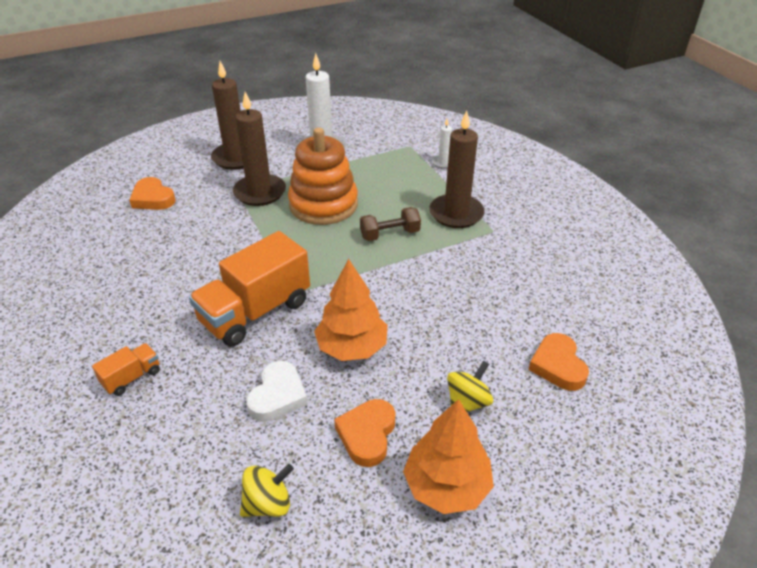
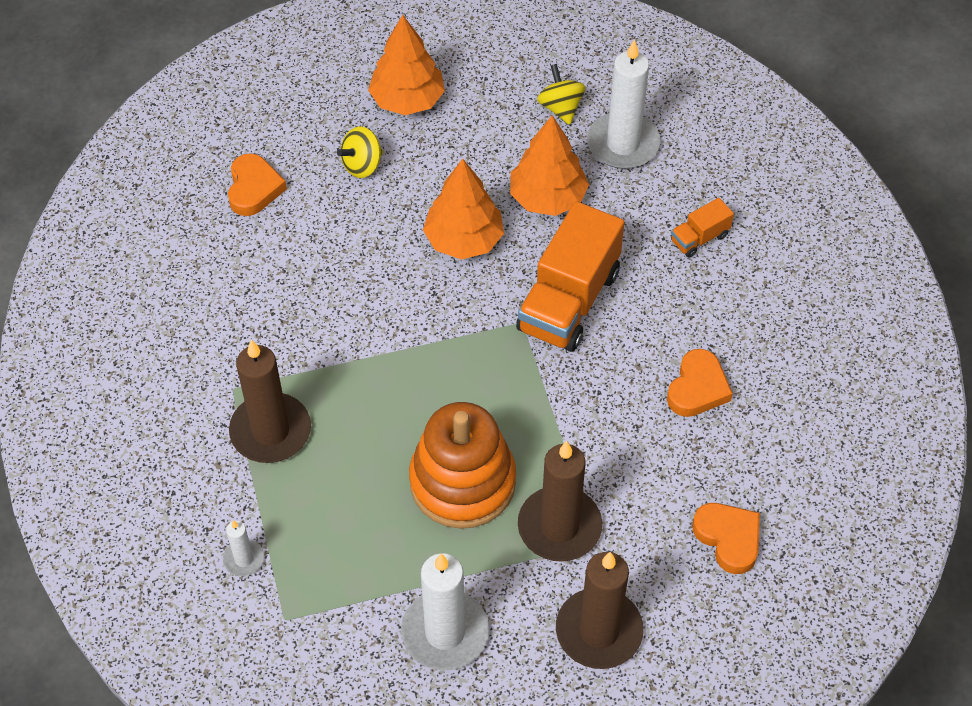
camera: 170 degrees left, 15 degrees up
(197, 467) = (623, 144): none -> white candle
(255, 312) = (569, 301): orange truck -> orange truck turned 150 degrees clockwise
(268, 503) = (560, 108): yellow spinning top -> yellow spinning top turned 90 degrees clockwise
(278, 395) = (548, 198): white heart -> orange tree
(367, 434) = (466, 149): orange heart -> orange heart (697, 388)
(390, 234) = (378, 404): brown dumbbell -> none

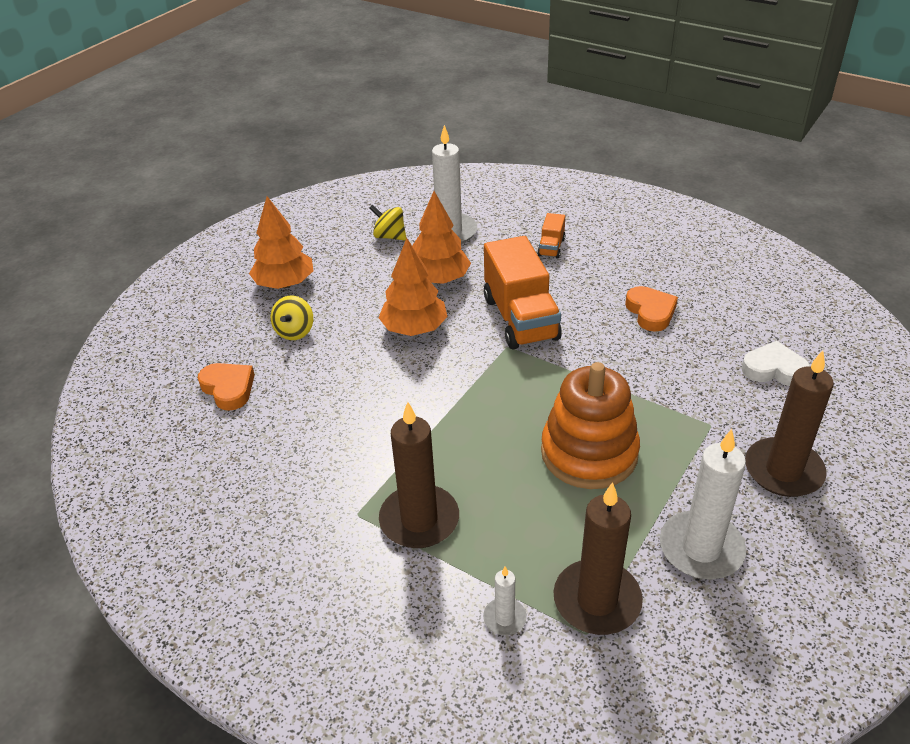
camera: 40 degrees left, 15 degrees down
(559, 527) = (680, 433): brown candle -> brown candle (597, 600)
(728, 538) = (774, 369): orange heart -> white heart

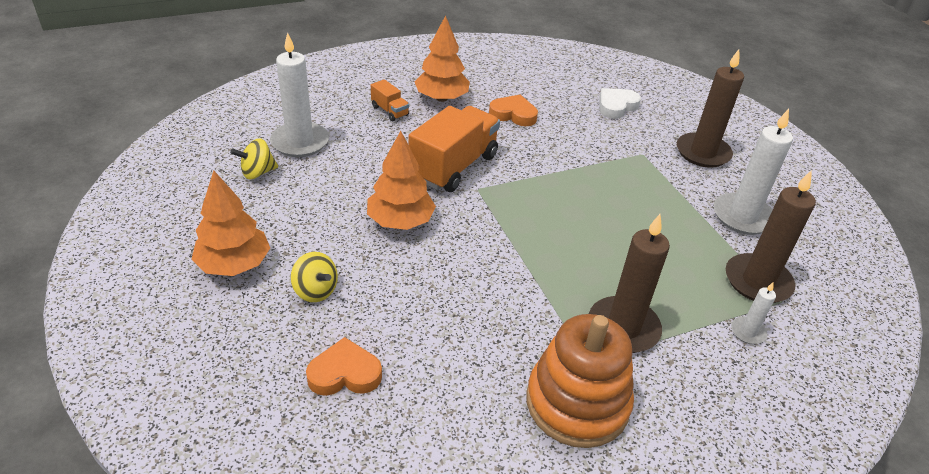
camera: 60 degrees left, 0 degrees up
(439, 279) = (354, 178): orange tree -> orange tree (441, 98)
(520, 318) = (453, 166): orange truck -> orange truck turned 75 degrees counterclockwise
(589, 453) = (624, 213): orange stacking toy -> orange stacking toy (577, 403)

